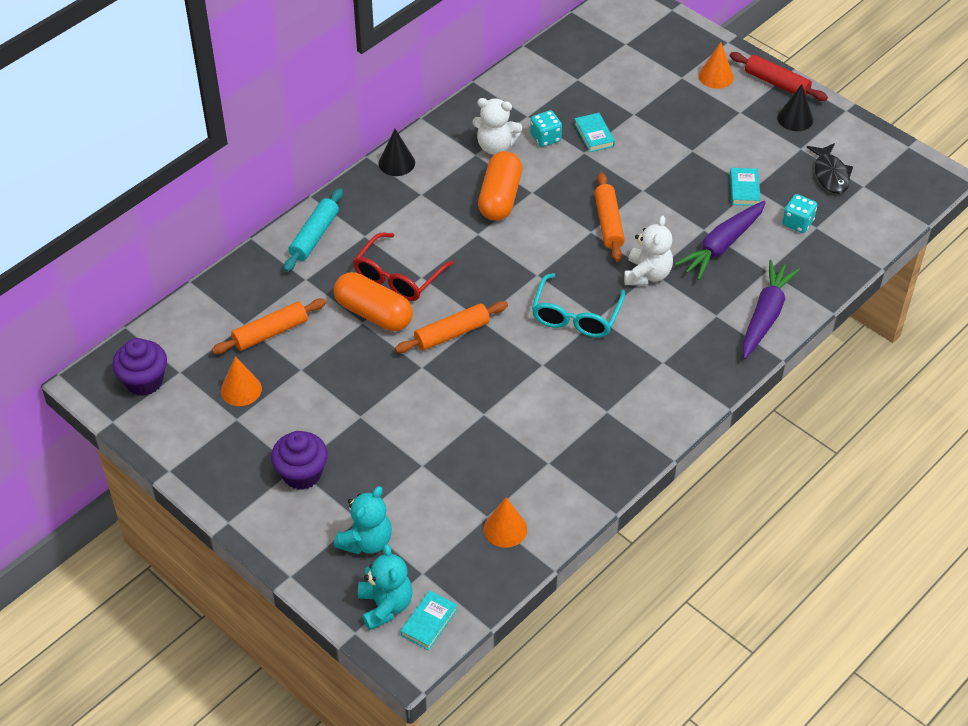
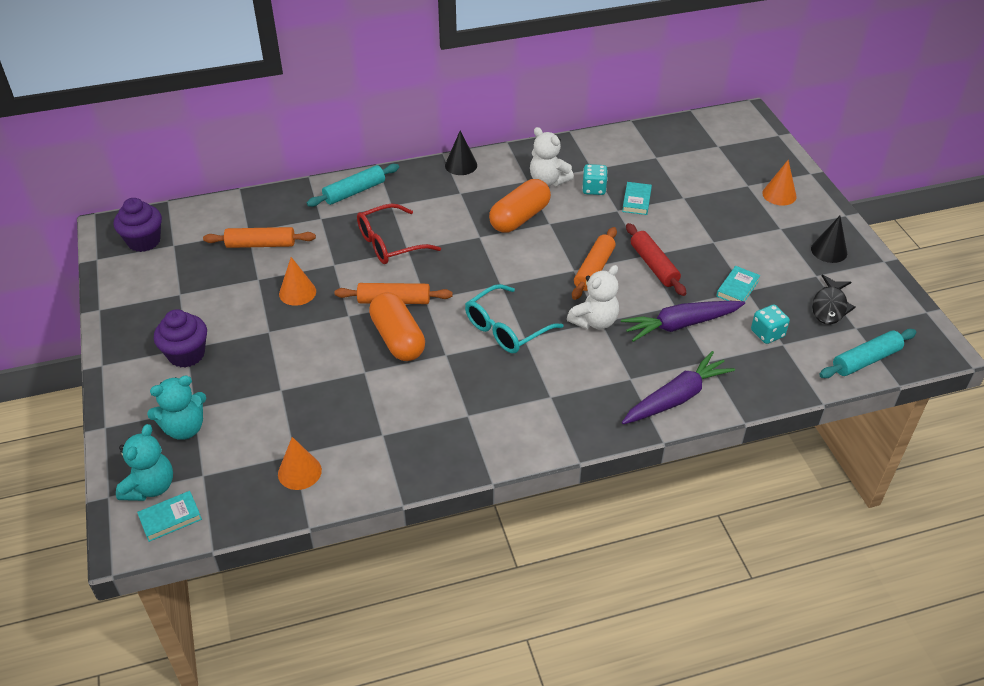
camera: 30 degrees right, 5 degrees down
(241, 389) = (202, 275): orange cone -> orange cone (297, 292)
(373, 313) = (347, 262): orange capsule -> orange capsule (397, 338)
(776, 83) = (832, 218): red rolling pin -> red rolling pin (653, 265)
(889, 213) = (865, 360): none -> turquoise rolling pin

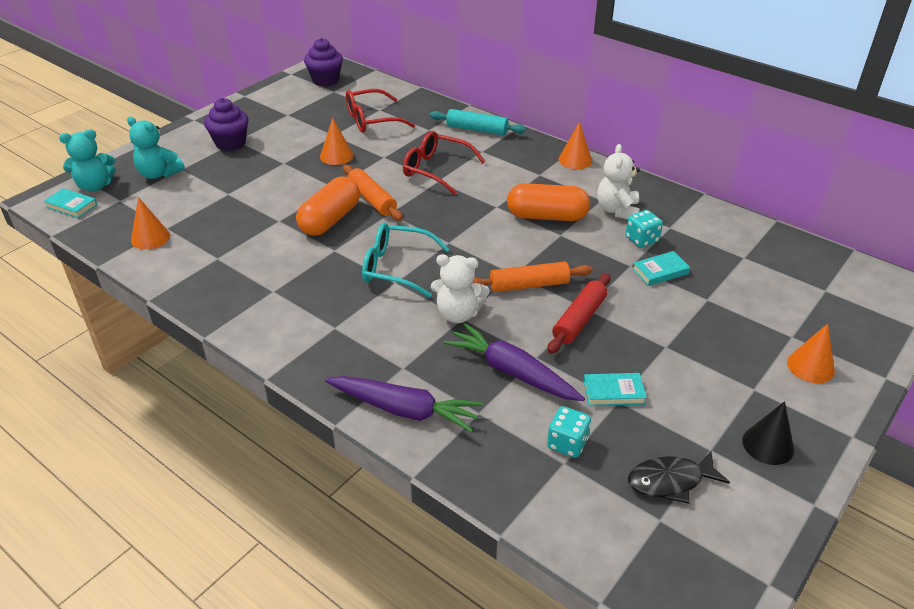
camera: 55 degrees right, 5 degrees down
(261, 244) = (371, 120): orange rolling pin -> red glasses
(461, 165) = (575, 160): black cone -> orange cone
(865, 360) = (612, 550): turquoise rolling pin -> none

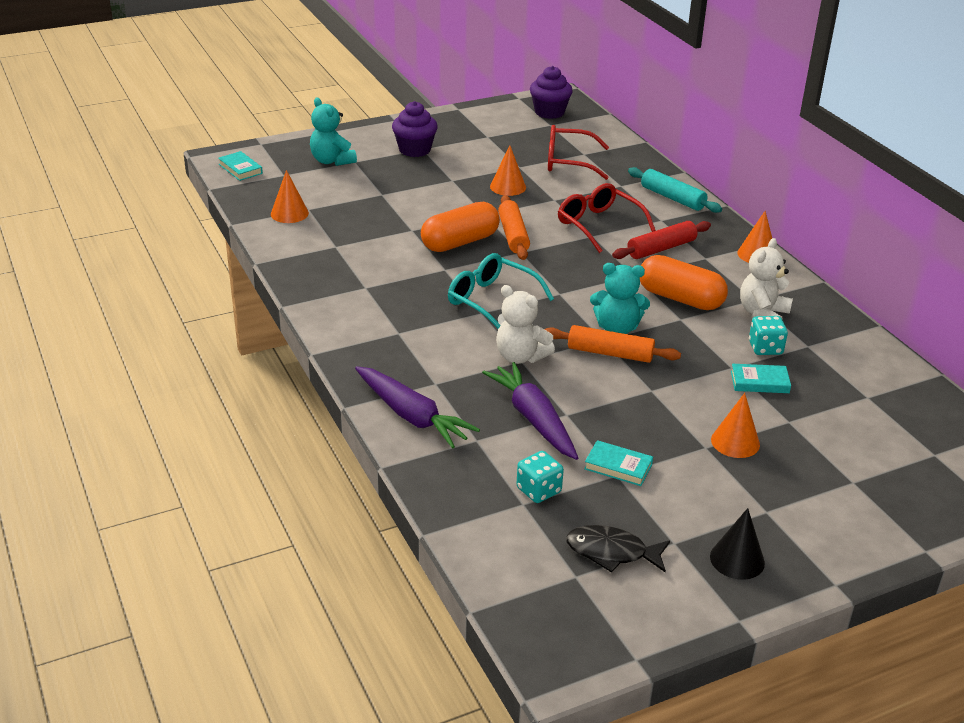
camera: 25 degrees right, 5 degrees down
(95, 186) = (270, 157): turquoise teddy bear -> turquoise teddy bear (617, 328)
(579, 320) = (635, 397): red rolling pin -> red rolling pin (661, 248)
(810, 366) = (848, 513): orange cone -> orange cone (735, 442)

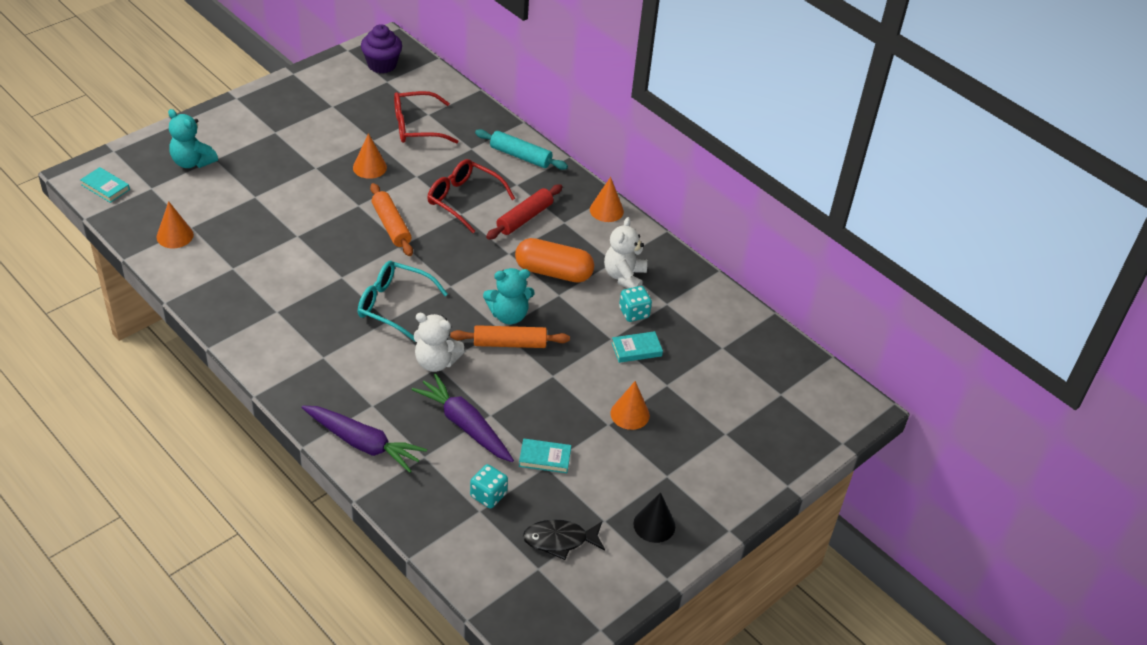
camera: 20 degrees left, 10 degrees up
(414, 150) = (268, 134): purple cupcake -> none
(460, 242) = (346, 242): orange capsule -> none

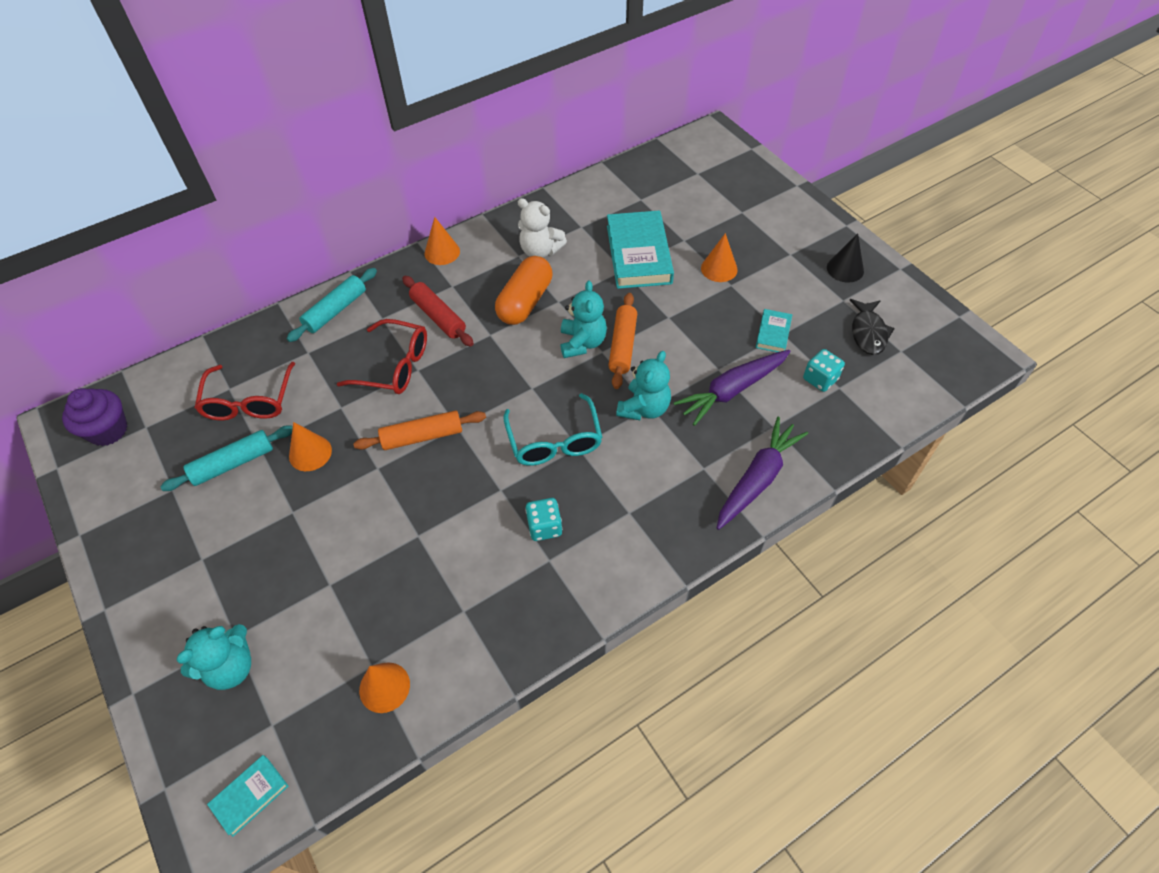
camera: 75 degrees left, 10 degrees up
(357, 130) = (233, 464): none -> turquoise rolling pin
(393, 305) = (554, 441): turquoise glasses -> turquoise glasses turned 45 degrees counterclockwise
(436, 362) = (644, 408): white teddy bear -> turquoise teddy bear
(463, 200) = (395, 366): red glasses -> red glasses turned 120 degrees counterclockwise
(634, 313) = (590, 250): turquoise dice -> turquoise dice (544, 527)
(636, 349) = (638, 254): turquoise book -> turquoise book, size x2.08

